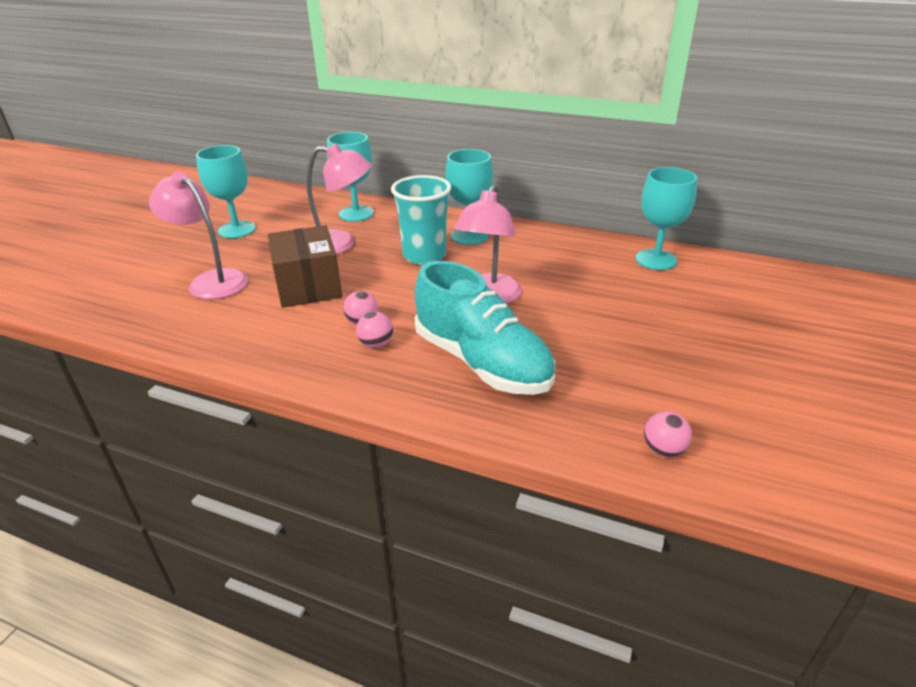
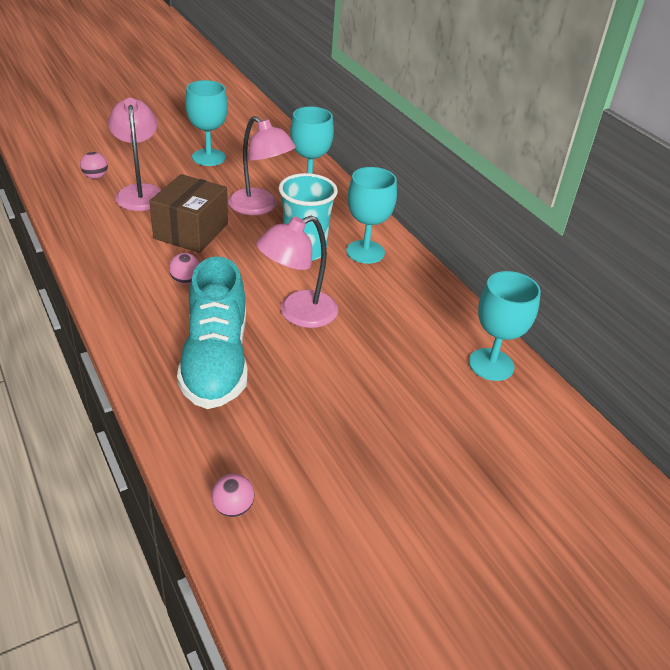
camera: 35 degrees right, 5 degrees up
(376, 344) = (170, 303): pink ball -> pink ball (95, 177)

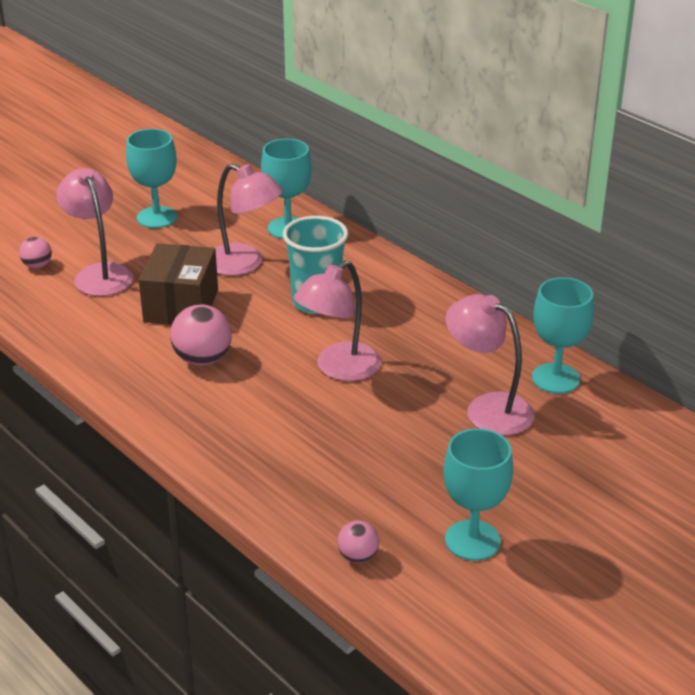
camera: 10 degrees left, 5 degrees down
(185, 280) = (202, 359): pink ball -> pink ball, size x1.74
(216, 361) = (276, 432): turquoise shoe -> none
(365, 252) = (382, 290): turquoise goblet -> turquoise goblet (472, 540)
(417, 380) = (488, 408): none -> pink lamp

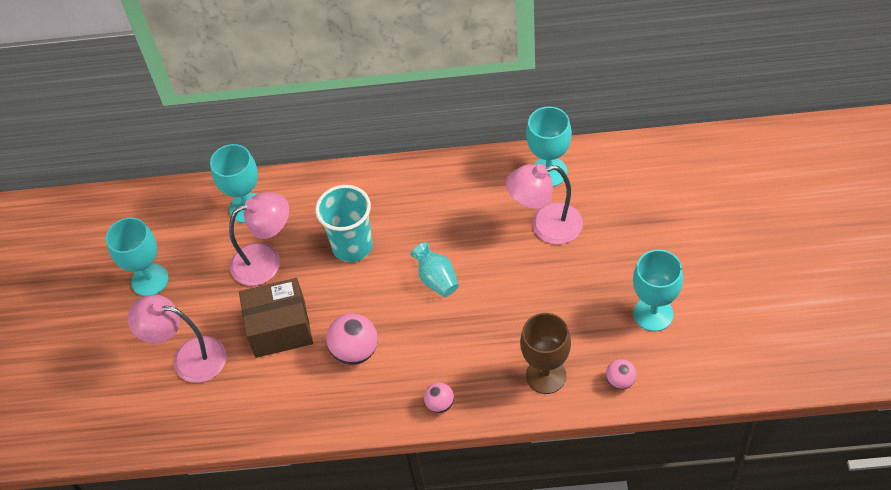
camera: 45 degrees left, 20 degrees up
(37, 266) = (137, 393): pink ball -> pink ball (440, 404)
(181, 306) = (280, 329): brown box -> brown box turned 60 degrees counterclockwise
(306, 497) = (546, 375): none -> brown goblet
(338, 369) = (436, 279): pink lamp -> turquoise vase

